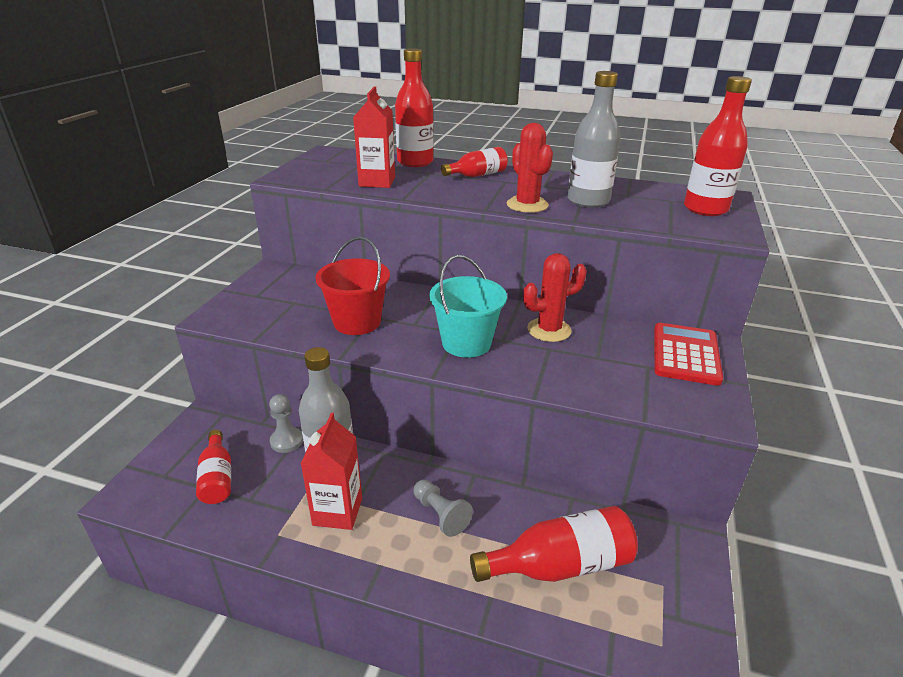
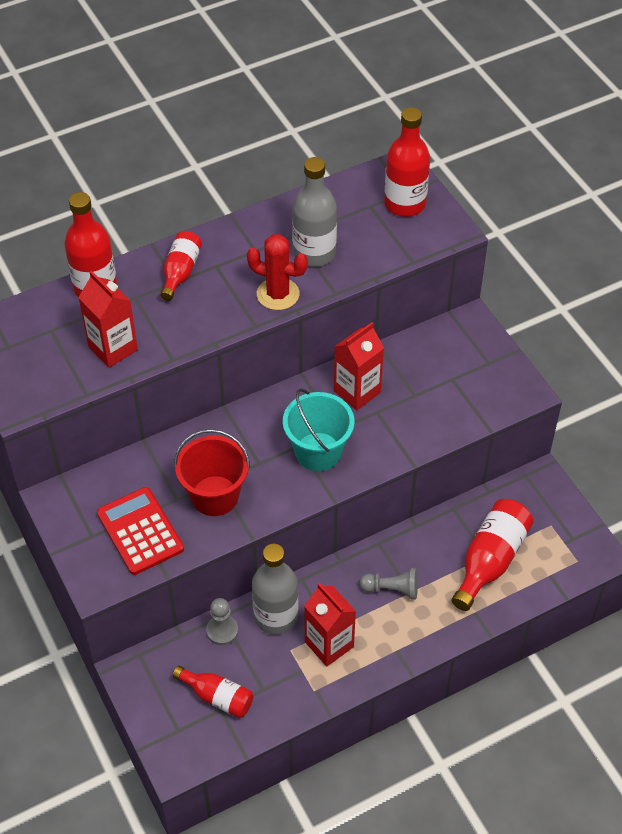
camera: 45 degrees left, 20 degrees up
(549, 330) = (357, 392): red cactus -> red carton
(685, 354) = (464, 347): red calculator -> red calculator (140, 531)

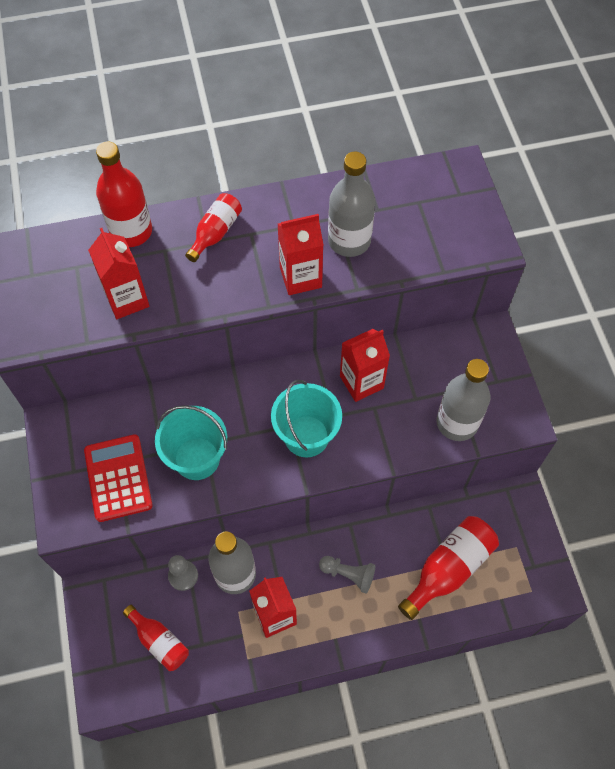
camera: 15 degrees right, 10 degrees up
(214, 496) = (197, 458): red bucket -> turquoise bucket
(278, 294) = (300, 277): red cactus -> red carton
(405, 204) = (453, 207): red bottle -> none
(462, 407) = (457, 423): none -> grey bottle

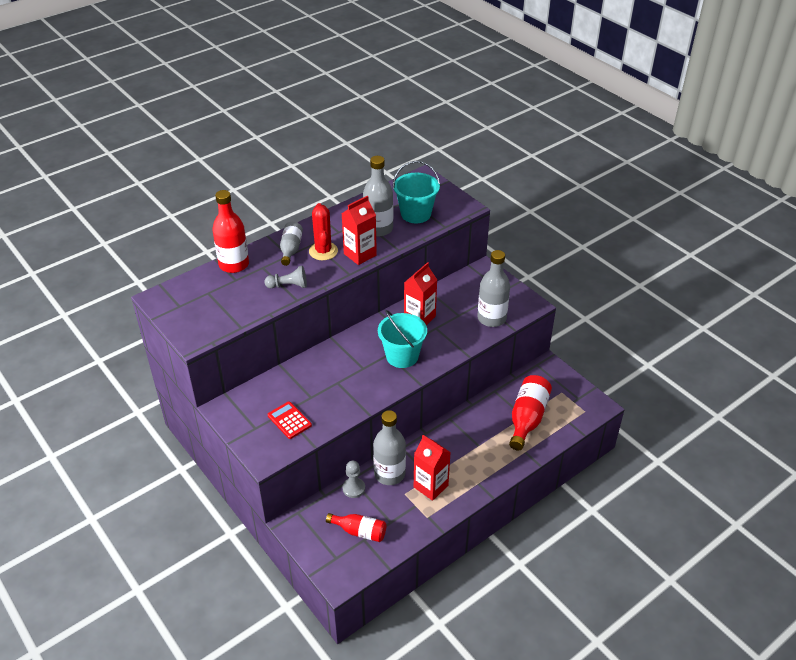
camera: 25 degrees left, 20 degrees down
(118, 478) = (289, 420): red calculator -> red calculator, size x0.66
(127, 299) = (254, 298): red carton -> none
(197, 458) = (337, 392): turquoise bucket -> turquoise bucket (416, 214)
(215, 233) = (291, 249): red bottle -> grey bottle
(255, 253) = (323, 251): none -> red cactus
(348, 574) = (465, 445): grey pawn -> grey pawn (288, 285)

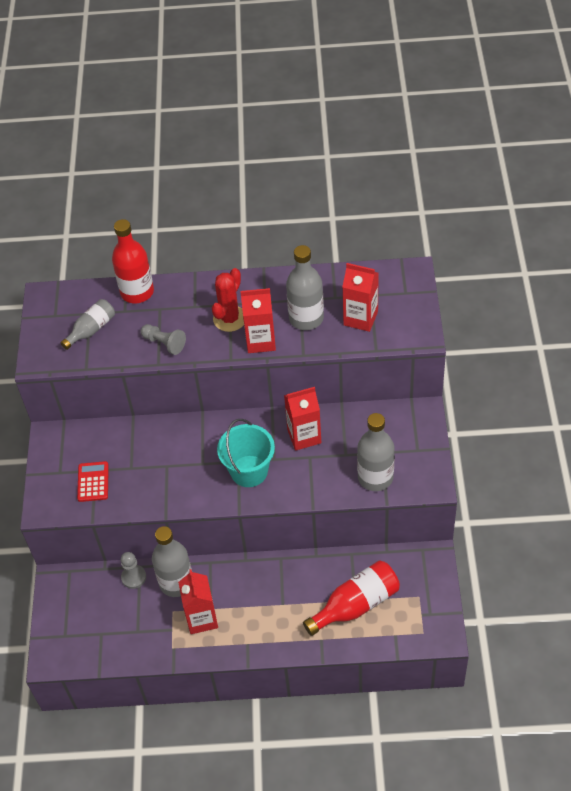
camera: 40 degrees right, 10 degrees up
(291, 249) = (202, 300): grey bottle -> grey bottle (91, 330)
(359, 531) = (103, 623): red bottle -> none
(416, 214) = (360, 318): turquoise bucket -> red carton

